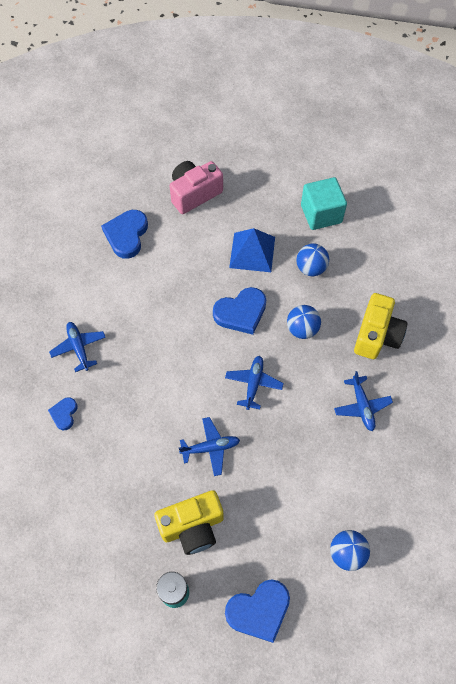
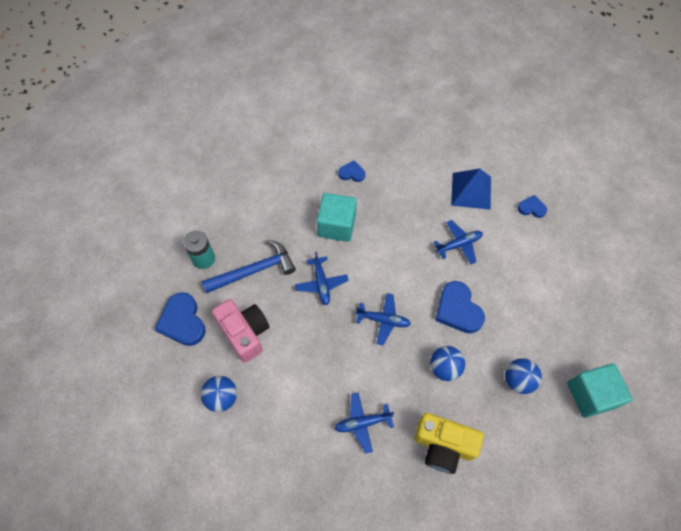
camera: 90 degrees right, 0 degrees up
(79, 348) = (412, 179): blue plane -> blue plane (458, 244)
(126, 235) = (531, 208): blue heart -> blue heart, size x0.55
(136, 431) = (336, 226): none -> turquoise cube
(192, 526) = (254, 270): yellow camera -> blue hammer
(194, 194) = (592, 266): pink camera -> pink camera (245, 333)
(252, 252) = (529, 321): blue pyramid -> blue pyramid (471, 190)

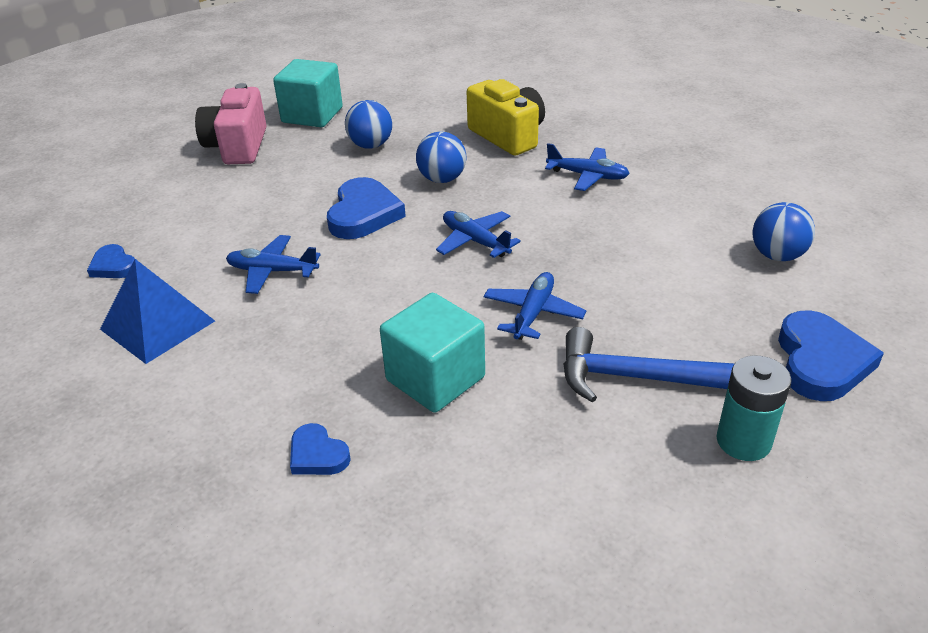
camera: 145 degrees left, 25 degrees down
(245, 333) = (706, 306): pink camera -> pink camera (237, 146)

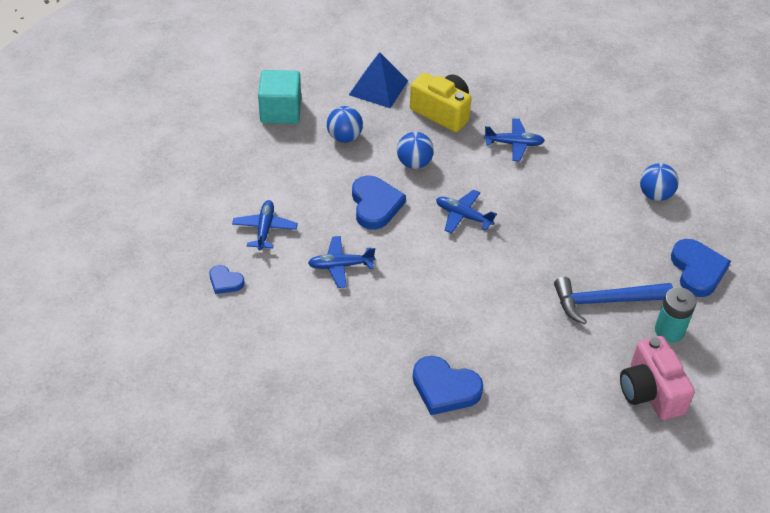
camera: 20 degrees left, 10 degrees up
(157, 325) = (290, 322): blue pyramid -> blue pyramid (378, 87)
(237, 146) = (242, 154): pink camera -> pink camera (650, 391)
(317, 455) = (445, 388): blue heart -> blue heart, size x1.80
(435, 378) = (487, 325): turquoise cube -> none
(533, 313) = (524, 267): blue plane -> blue plane (265, 229)

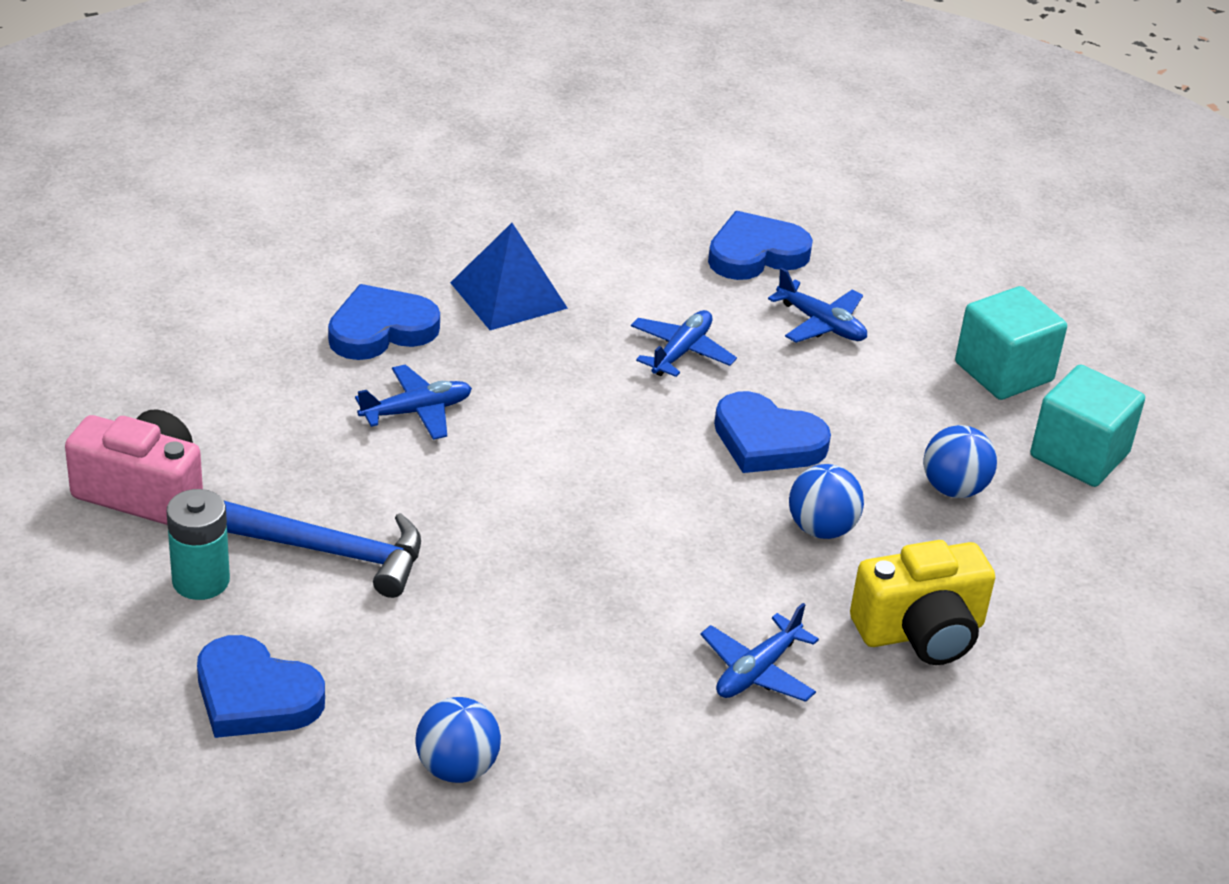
camera: 125 degrees right, 10 degrees down
(225, 282) = (756, 253): blue heart -> blue heart, size x1.80
(241, 155) = (1003, 372): none -> turquoise cube
(378, 87) = (1055, 592): blue pyramid -> blue pyramid (508, 295)
(463, 216) = (652, 513): blue plane -> blue plane (416, 411)
(605, 301) = (329, 552): blue hammer -> blue hammer turned 75 degrees clockwise

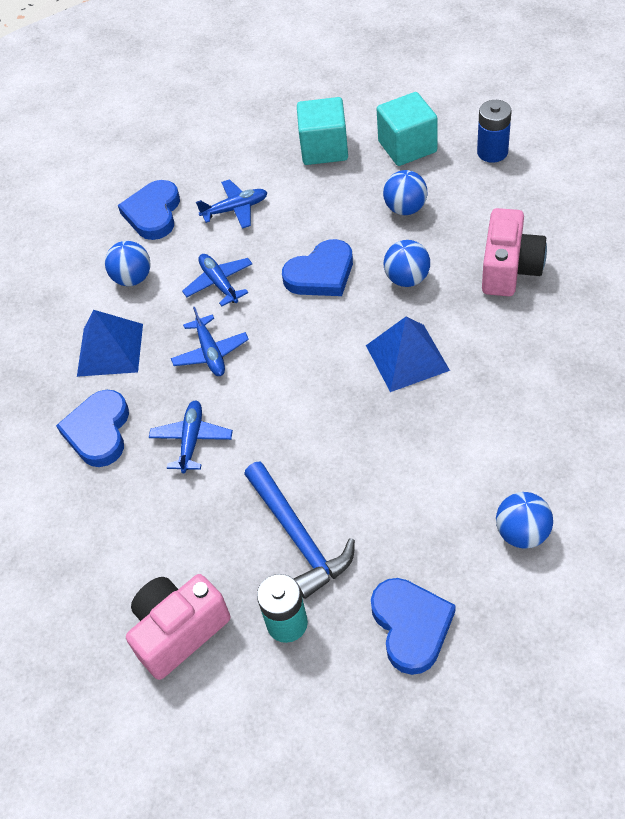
camera: 50 degrees left, 15 degrees up
(255, 696) = (411, 626): blue heart -> blue heart turned 75 degrees counterclockwise
(329, 552) = (298, 536): blue hammer -> blue hammer turned 105 degrees clockwise
(634, 274) = (133, 278): none -> blue ball
(679, 569) = (407, 357): none -> blue pyramid
(757, 671) = (507, 353): blue plane -> blue plane (211, 353)
(921, 632) = (509, 269): yellow camera -> pink camera
(1146, 550) = (492, 152): none -> blue battery

